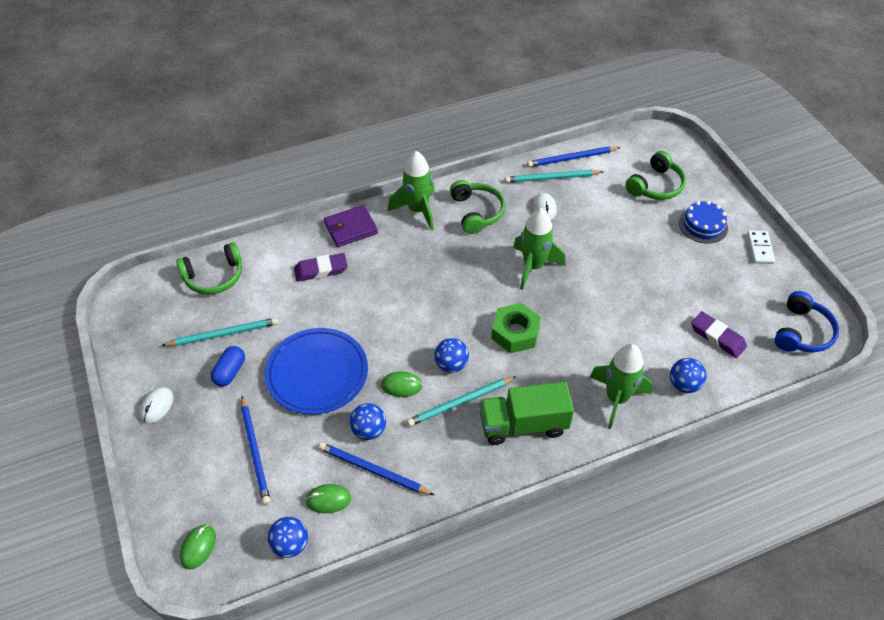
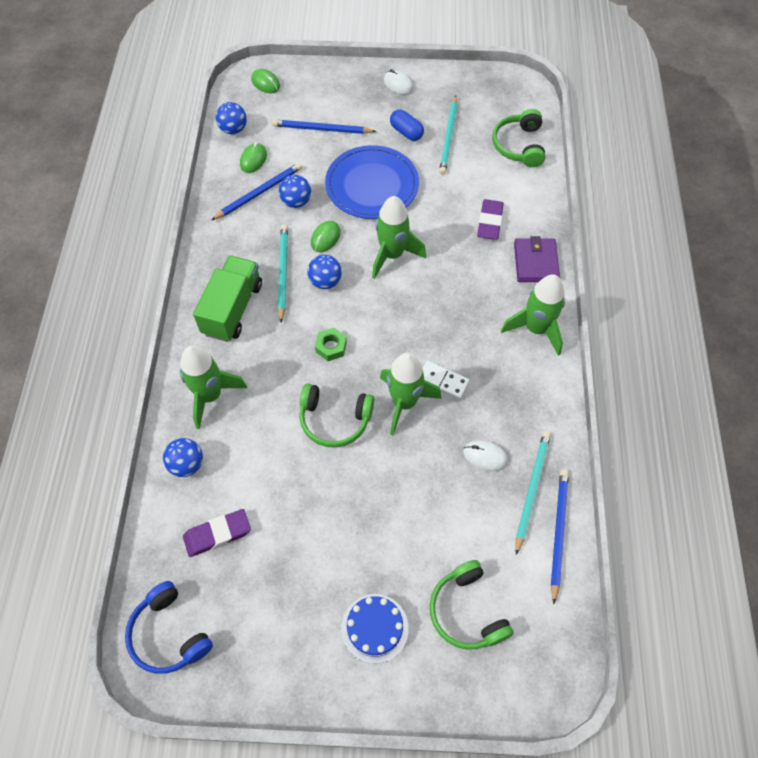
camera: 115 degrees right, 10 degrees up
(394, 326) = (392, 255): none -> green rocket
(477, 212) = (509, 384): green headphones -> green headphones (334, 420)
(515, 333) = (331, 347): green nut -> green nut, size x0.61
(760, 248) = (304, 676): white domino -> white domino (443, 381)

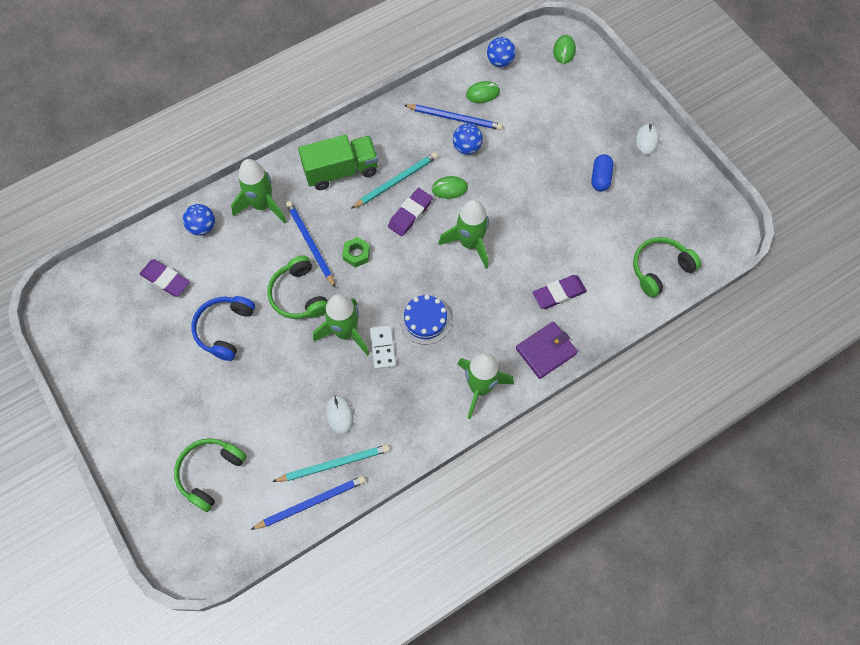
camera: 55 degrees right, 5 degrees up
(169, 634) = (83, 298): blue headphones -> blue headphones (224, 329)
(321, 129) = (551, 118): blue pencil -> blue pencil (310, 243)
(325, 281) = (410, 214): blue ball -> purple eraser
(372, 185) = (525, 188): blue plate -> none
(375, 628) = (161, 419): blue cake -> blue cake (425, 320)
(448, 137) = (622, 211): turquoise pencil -> none

